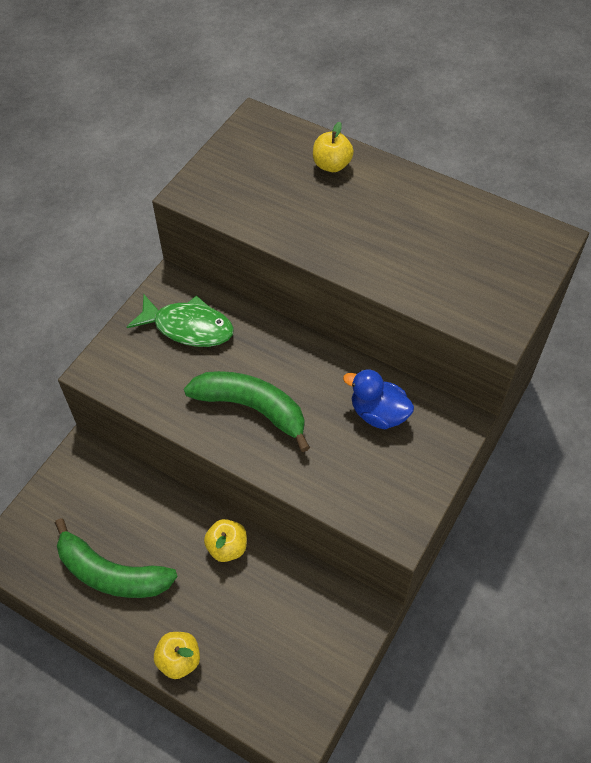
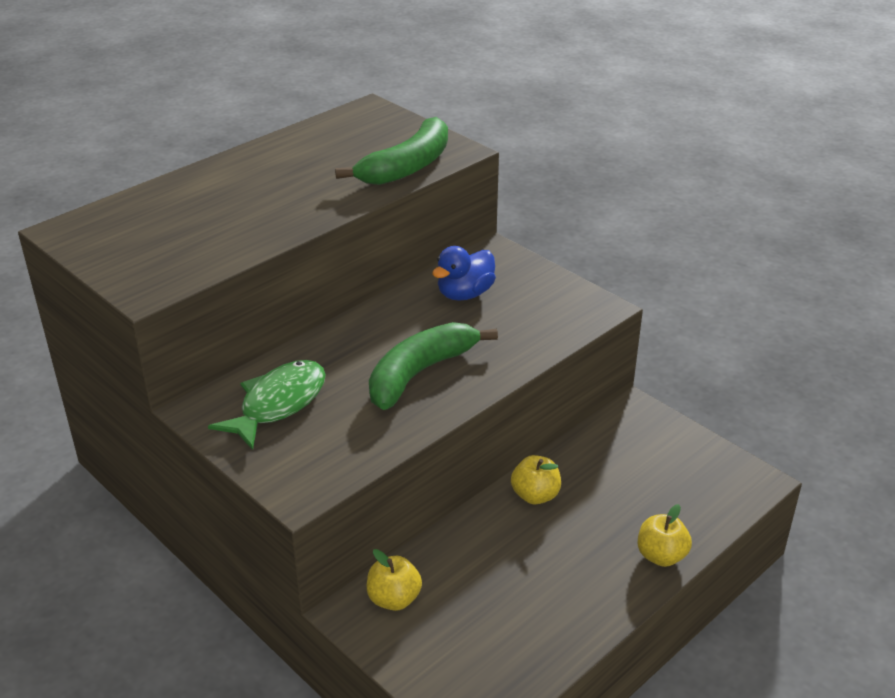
camera: 75 degrees left, 20 degrees down
(111, 573) = (538, 602): green banana -> green banana (407, 166)
(332, 165) = (183, 195): yellow apple -> yellow apple (394, 599)

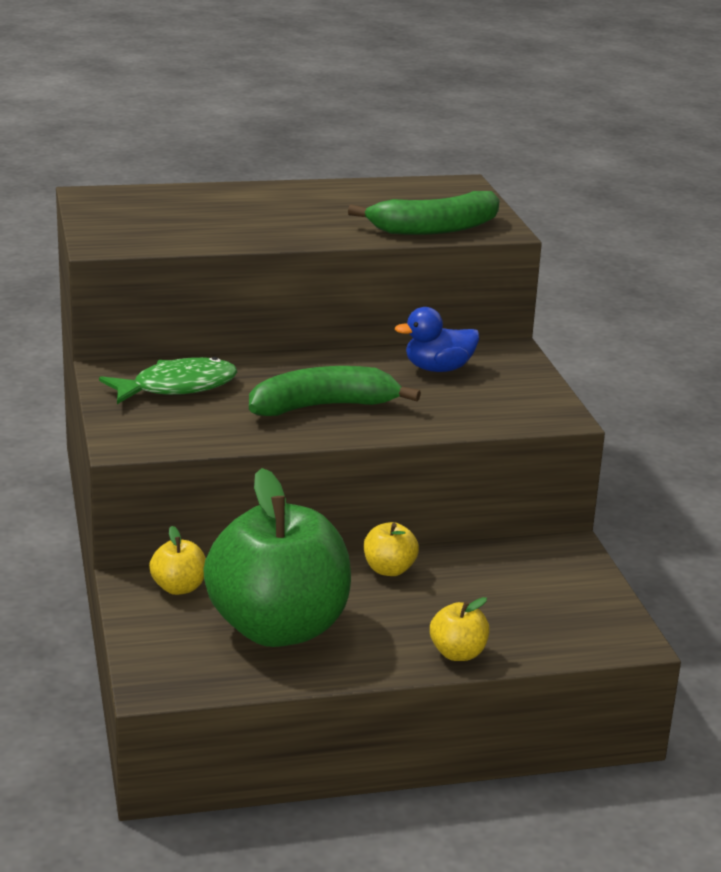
camera: 30 degrees right, 10 degrees down
(512, 601) = (278, 628): none -> green apple

